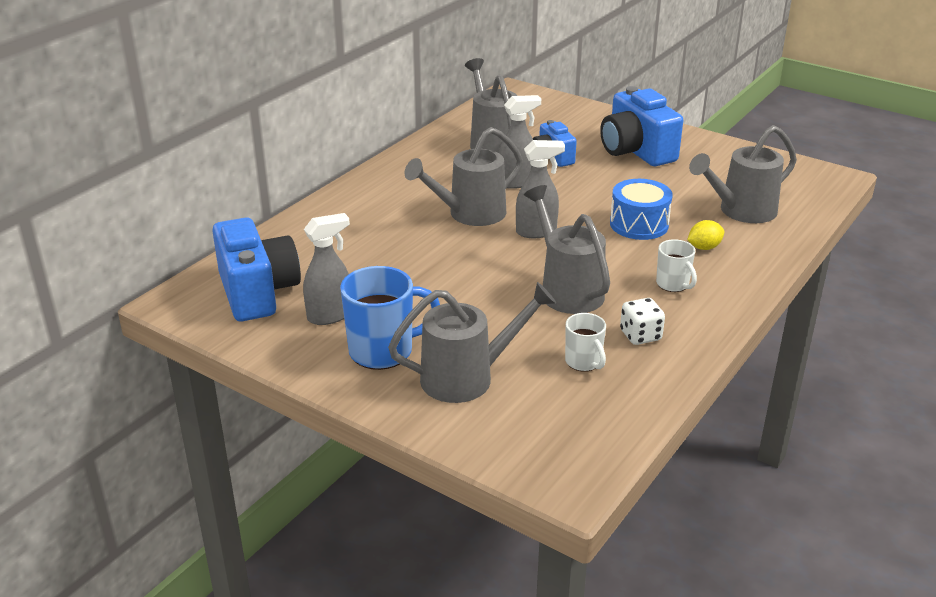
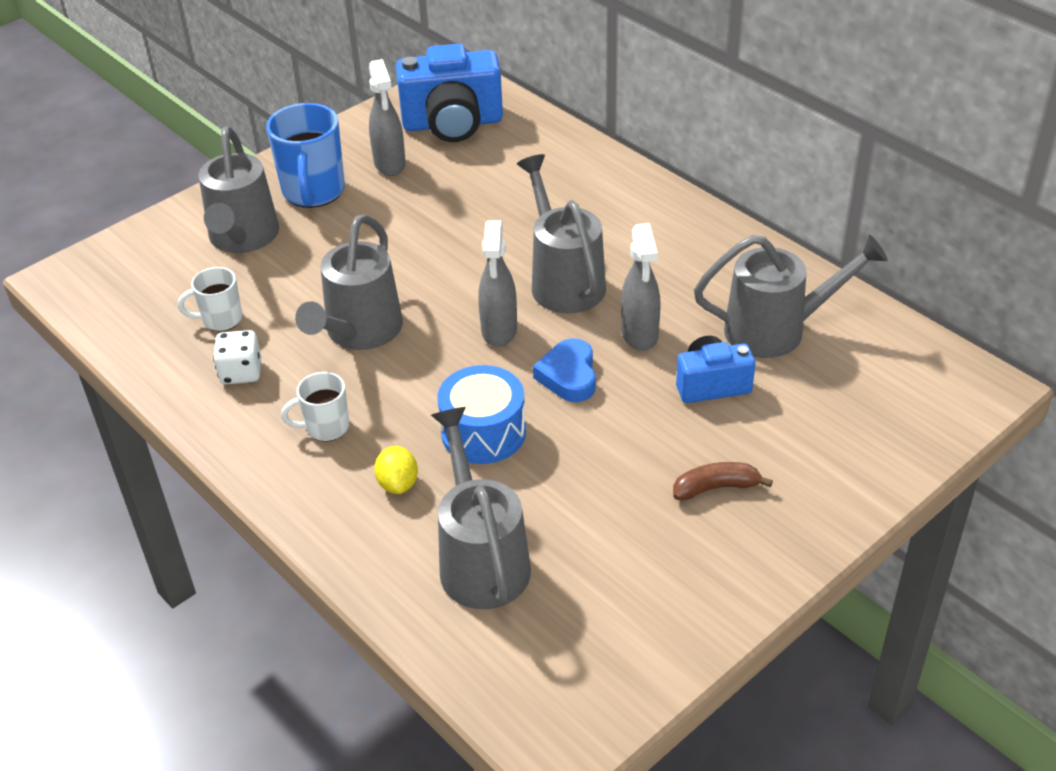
camera: 105 degrees right, 10 degrees up
(567, 289) = (359, 333): grey watering can -> grey watering can turned 120 degrees clockwise
(569, 202) = (568, 376): none -> blue heart
(636, 151) = (716, 487): blue camera -> brown banana

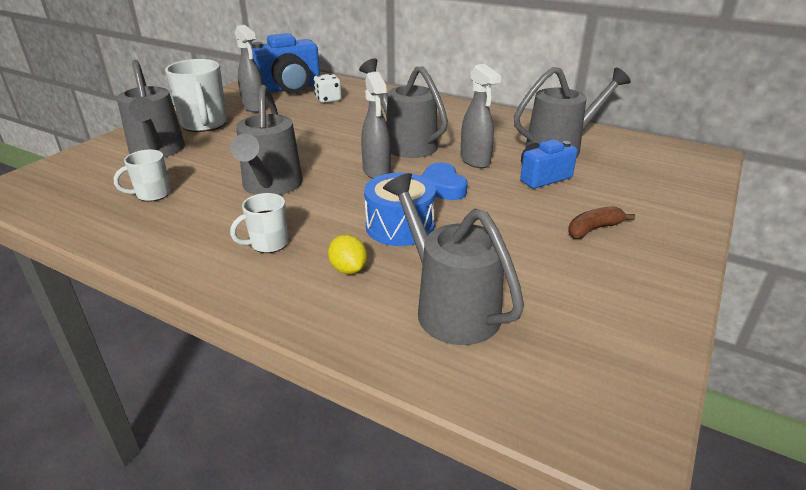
camera: 20 degrees left, 10 degrees down
(241, 372) = (180, 222): white dice -> white dice (328, 100)
(313, 192) = (204, 124): blue mug -> white mug

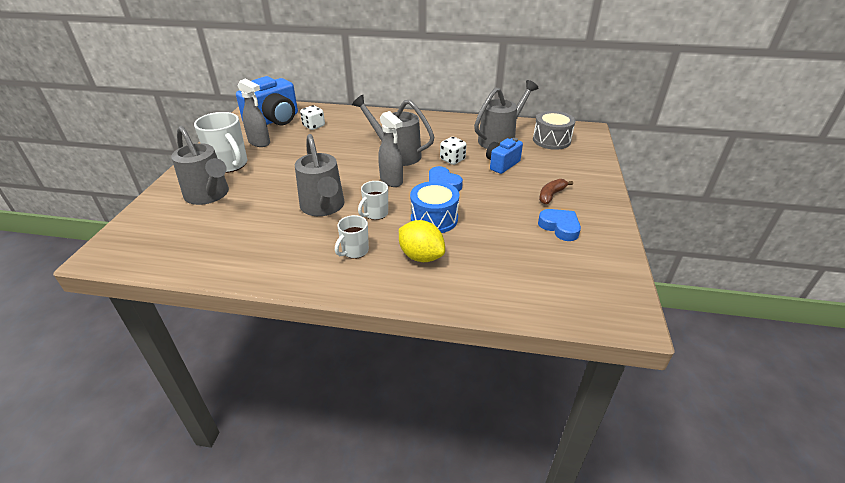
camera: 20 degrees left, 5 degrees up
(152, 194) = (236, 232): white mug -> white mug (375, 214)
(348, 269) = (421, 256): yellow lemon -> yellow lemon, size x1.57
(449, 307) = (498, 266): grey watering can -> none
(475, 161) = (452, 160): grey spray bottle -> white dice
(580, 275) = (560, 227): none -> blue heart
(638, 160) = (551, 140): none -> grey drum

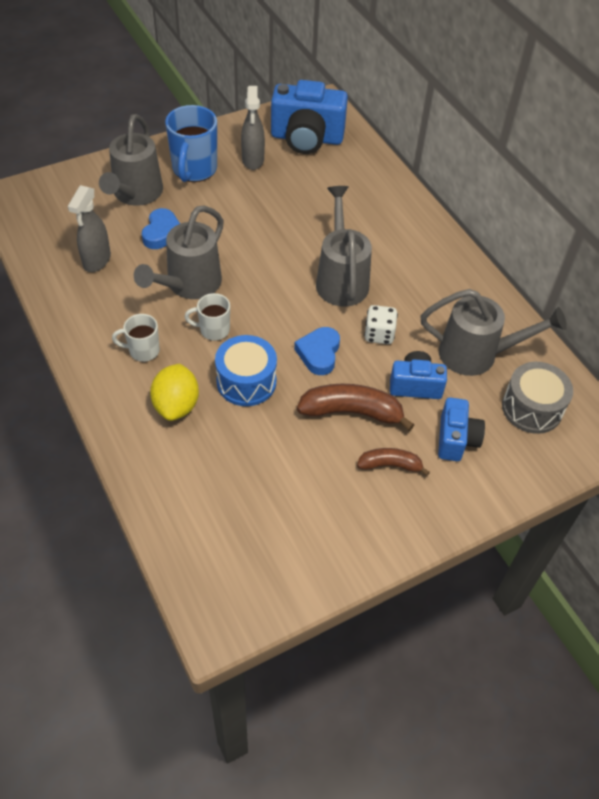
camera: 50 degrees right, 15 degrees up
(229, 165) = (194, 170): white mug -> blue mug
(313, 126) = (328, 176): white dice -> none
(391, 181) = (283, 307): grey spray bottle -> grey spray bottle (96, 261)
(500, 191) = (352, 412): none -> brown banana
(552, 168) = (456, 439): none -> blue camera
(560, 227) = (328, 501): blue heart -> blue heart (162, 233)

